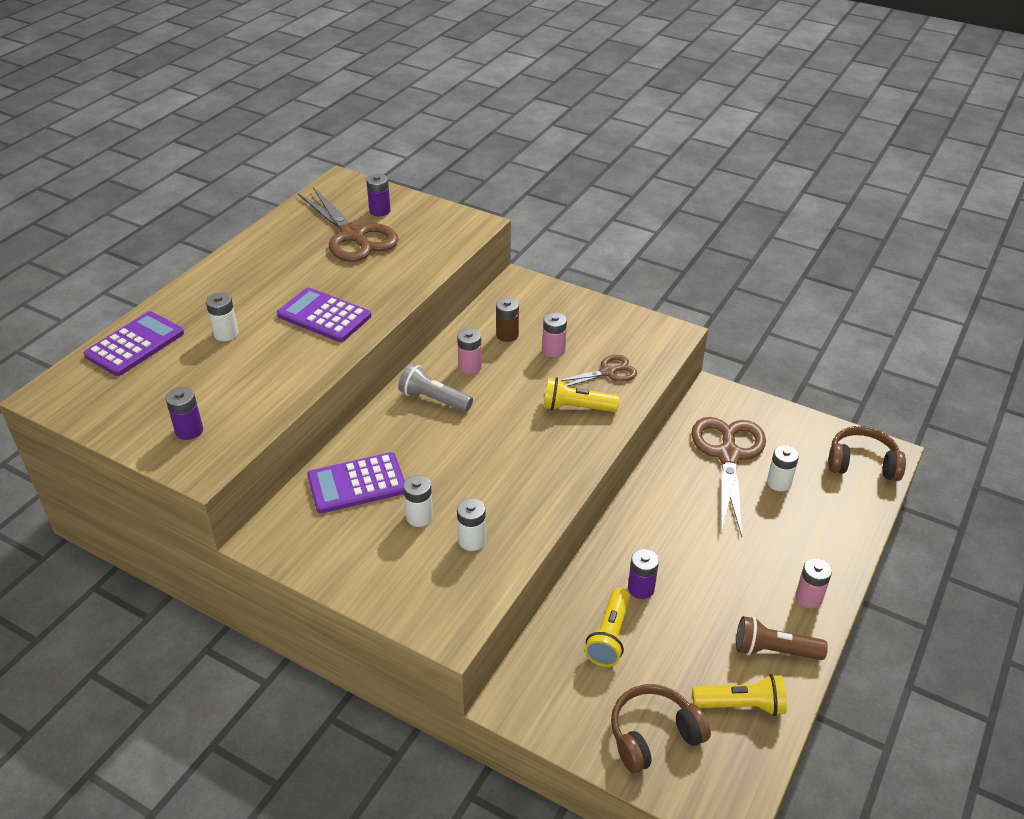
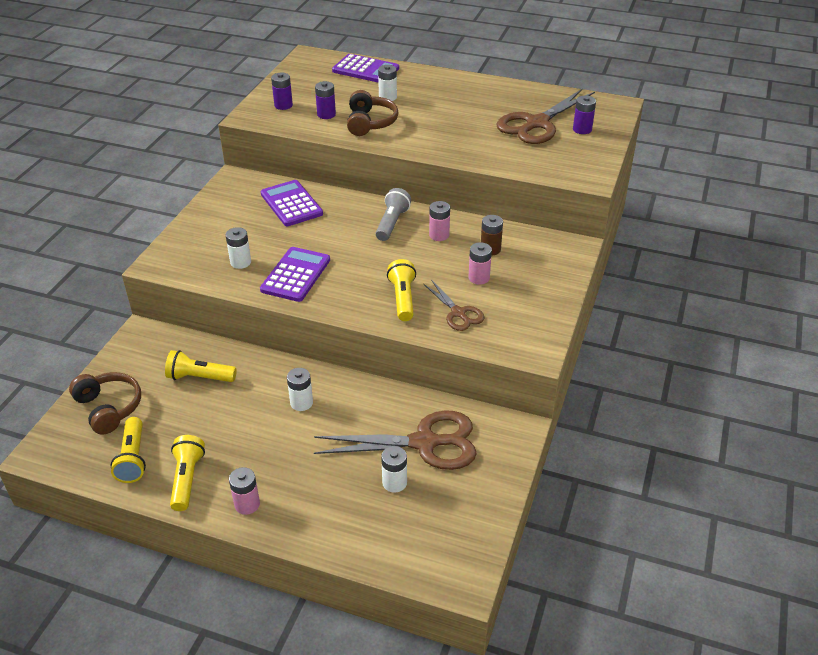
camera: 80 degrees right, 0 degrees up
(324, 316) = (422, 130): purple calculator -> purple calculator (295, 275)
(419, 517) = (262, 235): white battery -> white battery (301, 403)
(641, 588) = (249, 392): purple battery -> purple battery (326, 114)
(774, 650) = (187, 479): brown flashlight -> yellow flashlight
(862, 464) = (441, 556): brown headphones -> brown headphones (370, 123)

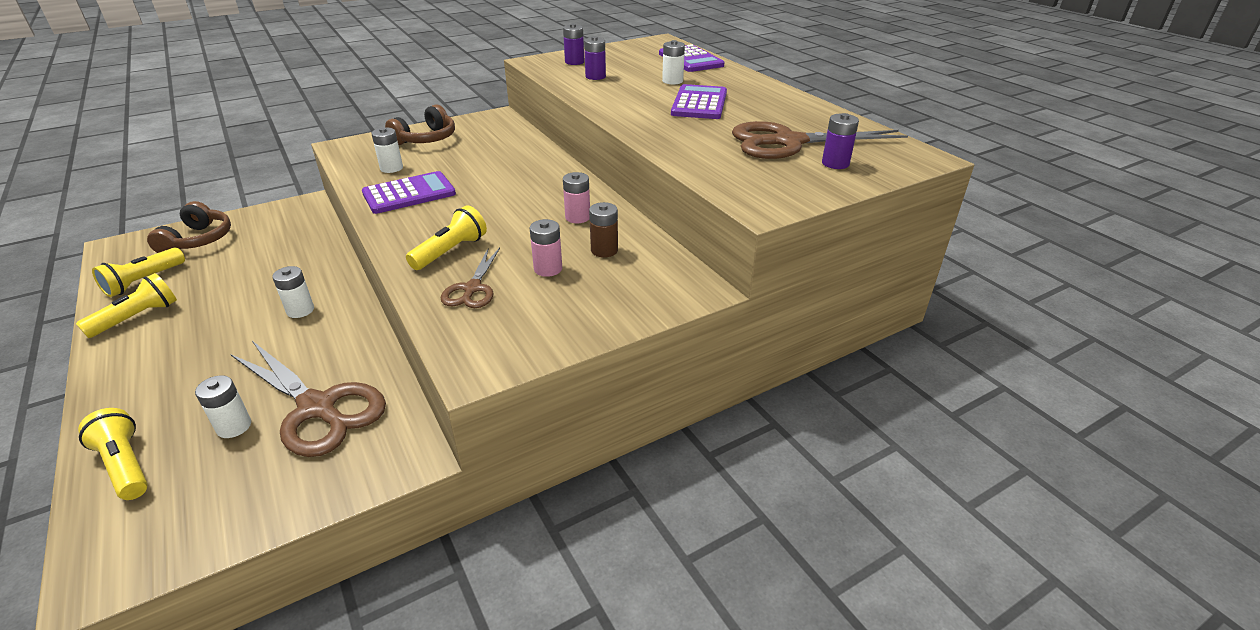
camera: 40 degrees right, 5 degrees down
(199, 377) = (279, 251): yellow flashlight -> yellow flashlight (125, 465)
(247, 504) = (126, 364): pink battery -> none
(291, 204) = (503, 146): purple calculator -> purple calculator (699, 103)
(370, 123) = (620, 92): brown headphones -> brown headphones (426, 139)
(392, 223) = (554, 191): grey flashlight -> none

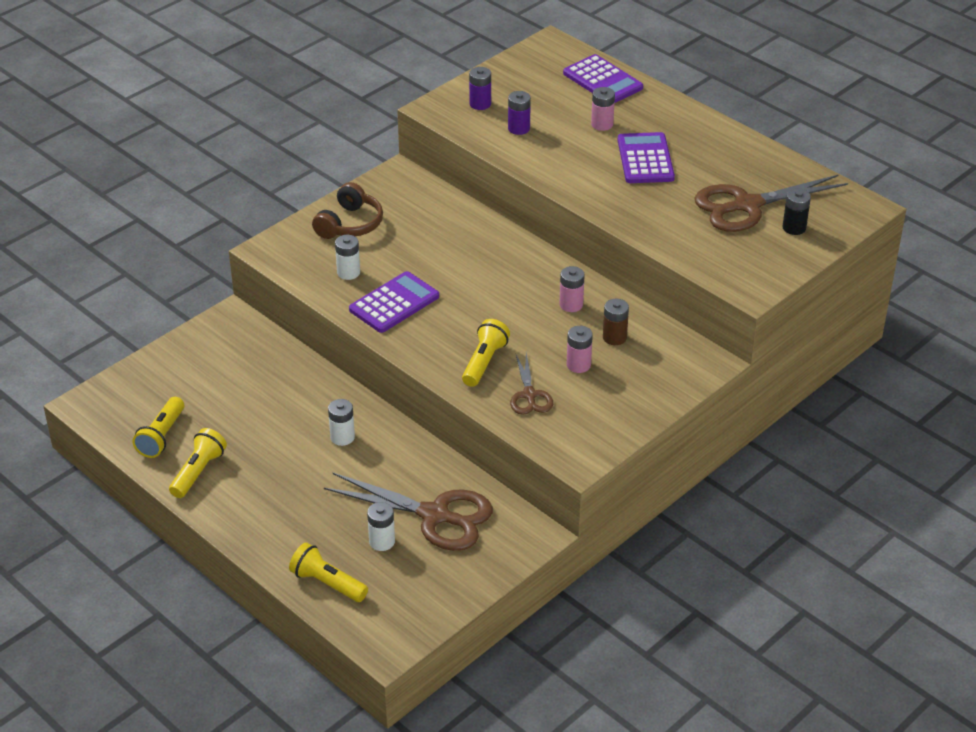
camera: 15 degrees left, 5 degrees up
(198, 240) = (164, 382): brown headphones -> none
(672, 81) = (602, 124): white battery -> pink battery
(835, 163) = (794, 228): purple battery -> black battery

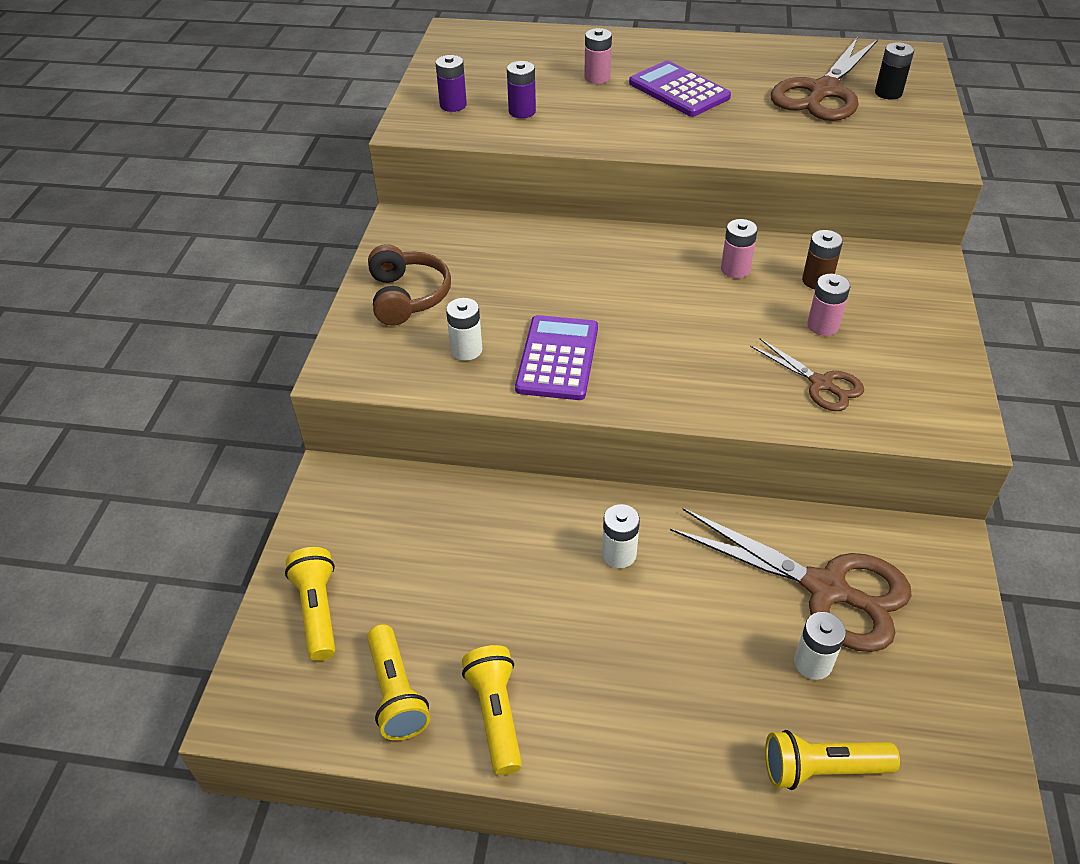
camera: 35 degrees left, 5 degrees up
(435, 515) = (826, 589): brown scissors -> brown scissors turned 45 degrees clockwise
(484, 362) = (731, 373): yellow flashlight -> yellow flashlight (318, 610)
(602, 80) = (546, 42): purple calculator -> none

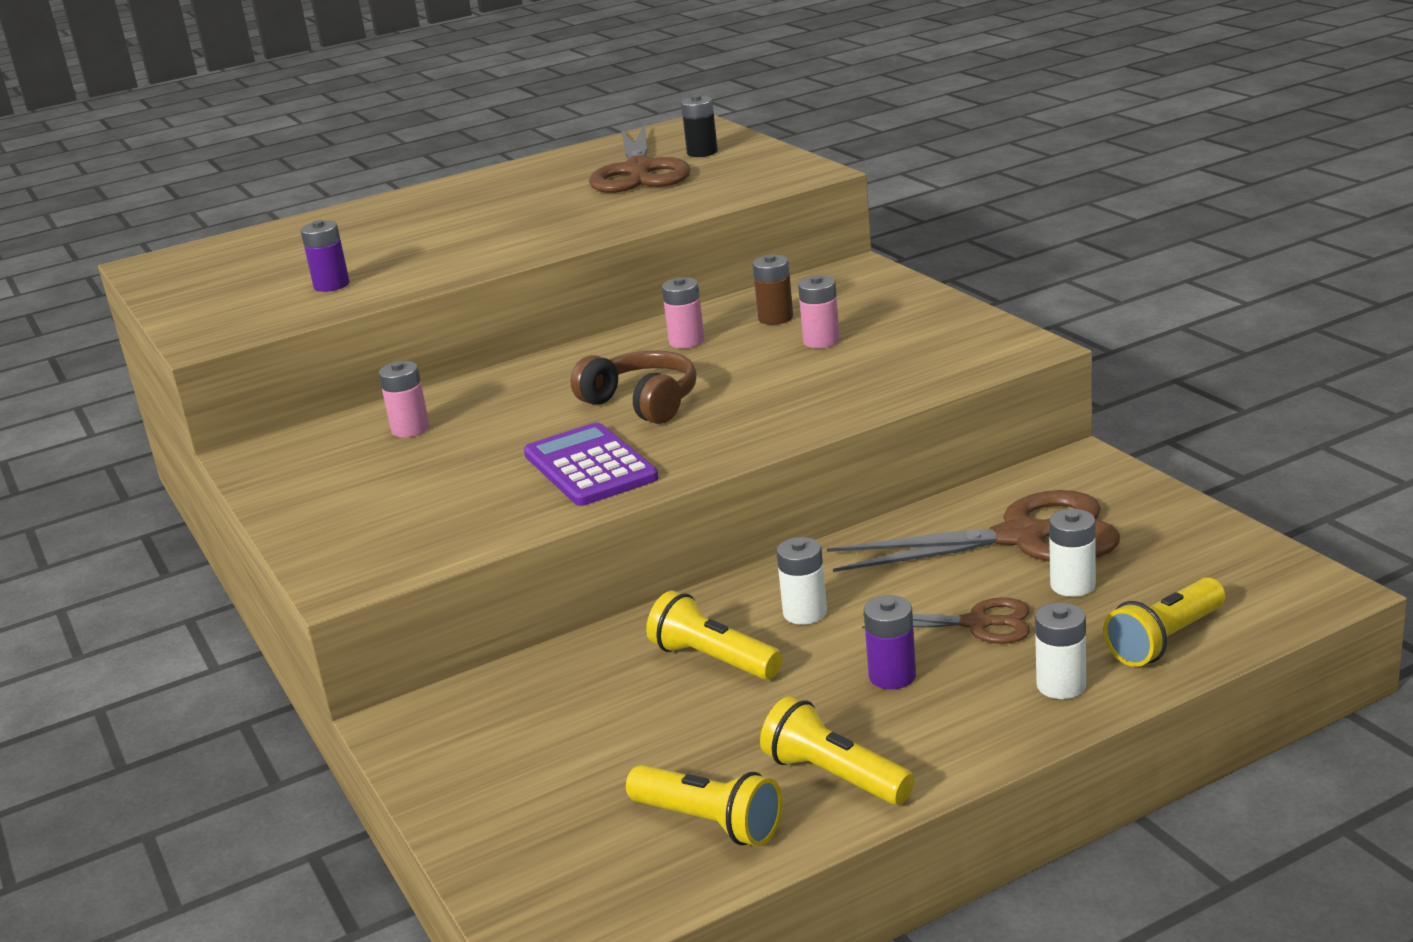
camera: 35 degrees left, 20 degrees down
(318, 610) = (531, 820): yellow flashlight -> yellow flashlight (713, 659)
(407, 297) = (346, 500): brown headphones -> brown headphones (642, 403)
(453, 105) = (237, 309): purple battery -> purple battery (892, 676)
(466, 350) = (478, 504): white battery -> white battery (1061, 685)
(597, 77) = (382, 237): pink battery -> pink battery (410, 429)
(679, 90) = (489, 216): purple calculator -> none
(821, 384) = (871, 374): brown scissors -> brown scissors (977, 623)

